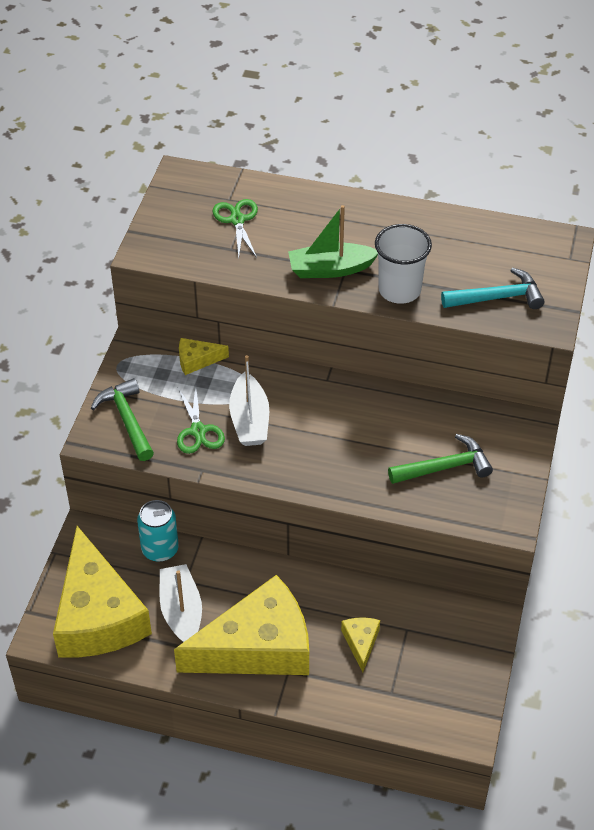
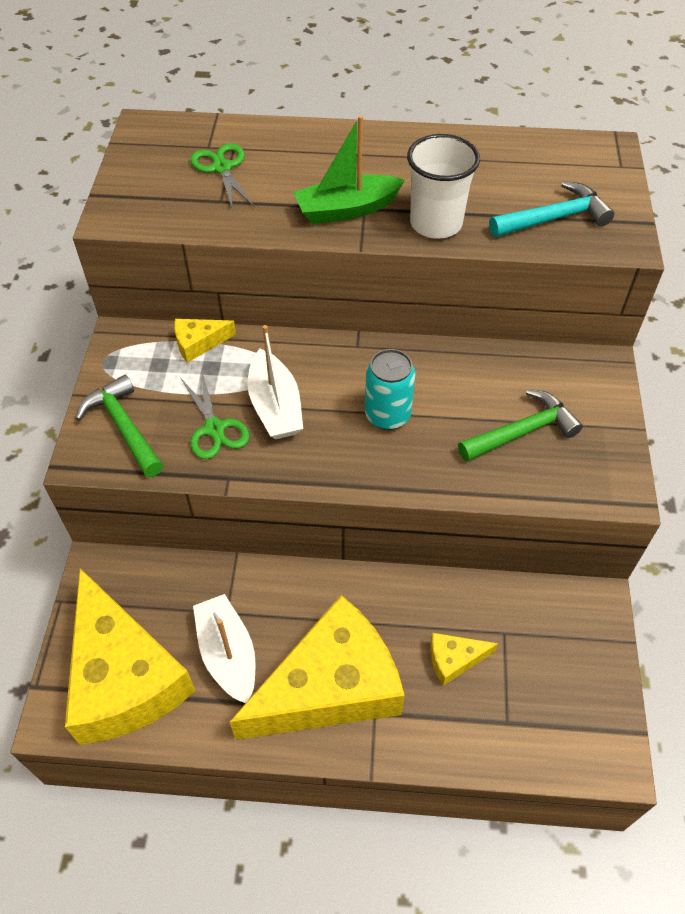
camera: 10 degrees left, 5 degrees up
(160, 549) = (189, 576): turquoise can -> turquoise can (387, 415)
(361, 642) = (454, 659): yellow cheese -> yellow cheese turned 90 degrees counterclockwise

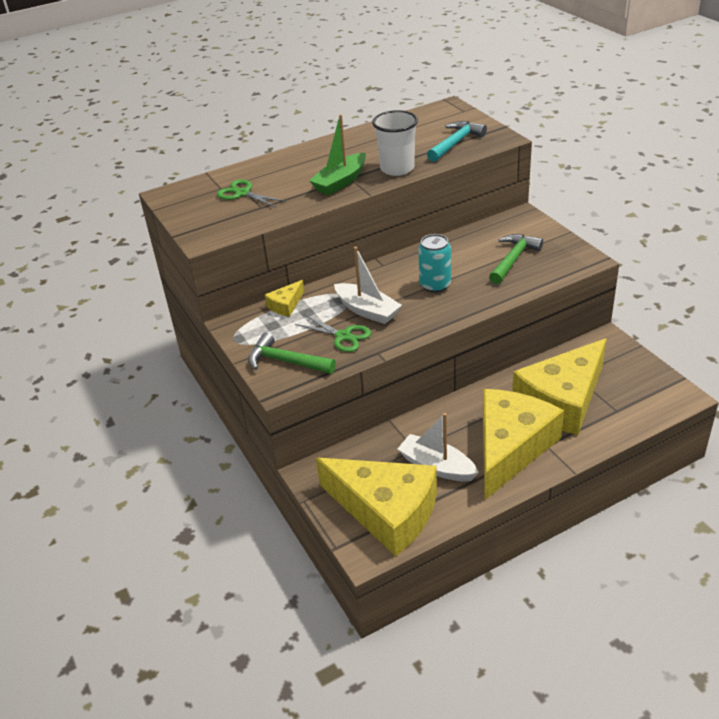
camera: 30 degrees left, 15 degrees down
(454, 659) = (562, 400): yellow cheese -> yellow cheese, size x2.45

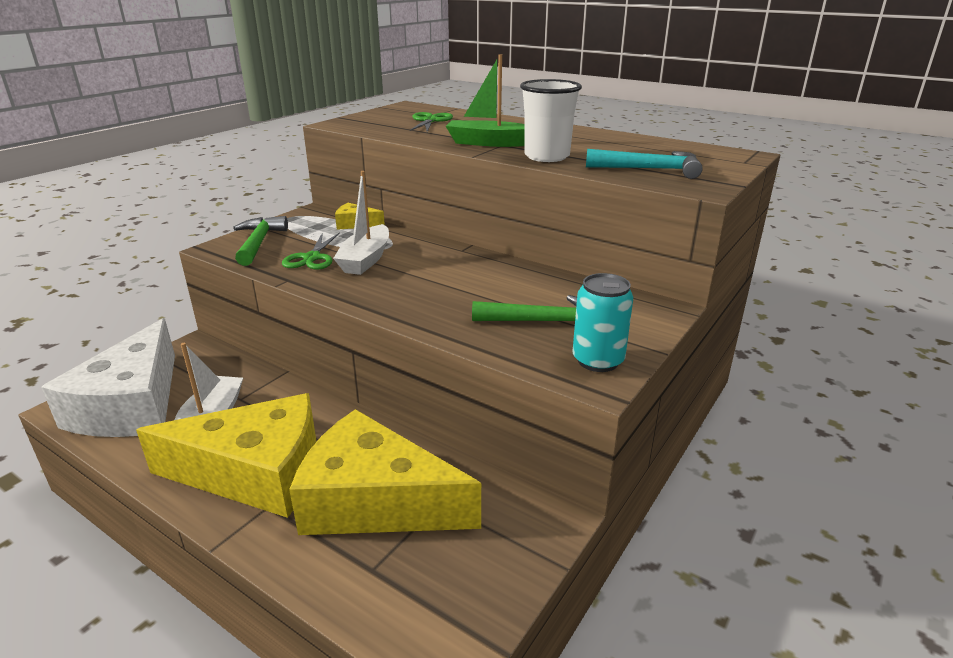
camera: 60 degrees right, 10 degrees down
(386, 511) = (132, 404): yellow cheese -> white cheese
(435, 285) = (441, 284): turquoise can -> turquoise can (598, 360)

